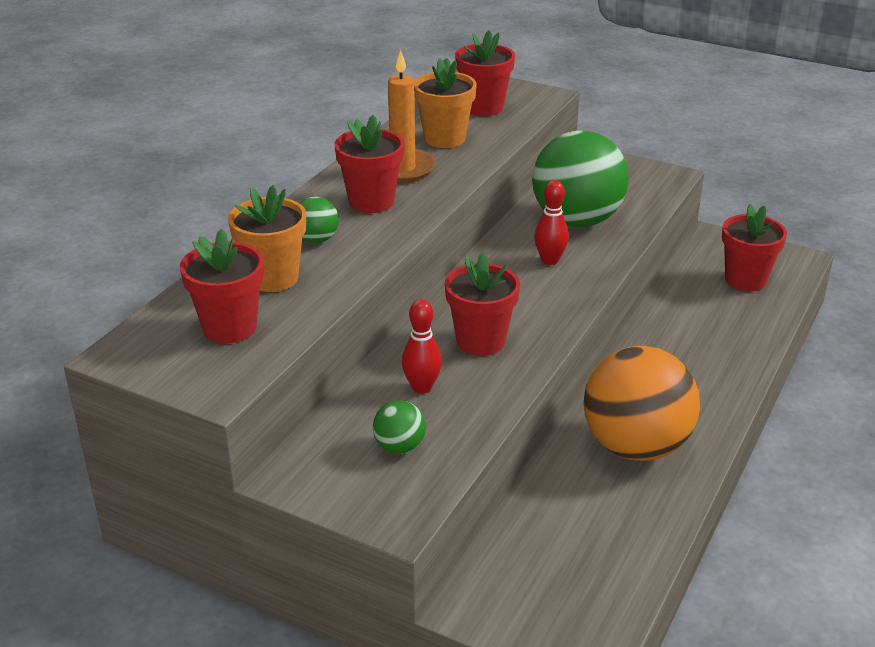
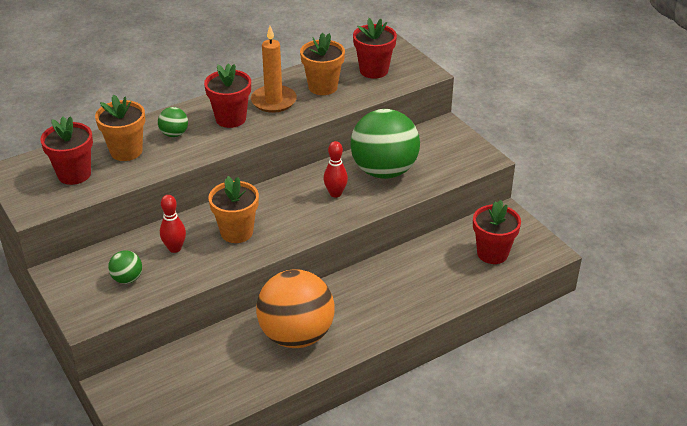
camera: 30 degrees right, 5 degrees up
(480, 341) = (236, 232): red flower pot -> orange flower pot

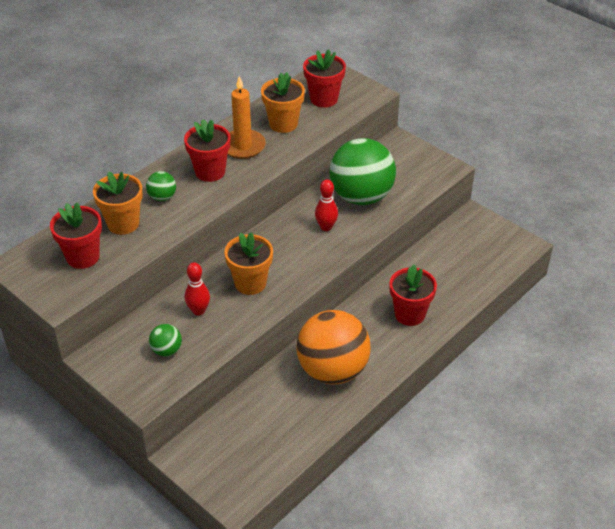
camera: 15 degrees left, 5 degrees up
(492, 253) = (475, 256): red flower pot -> red flower pot (409, 314)

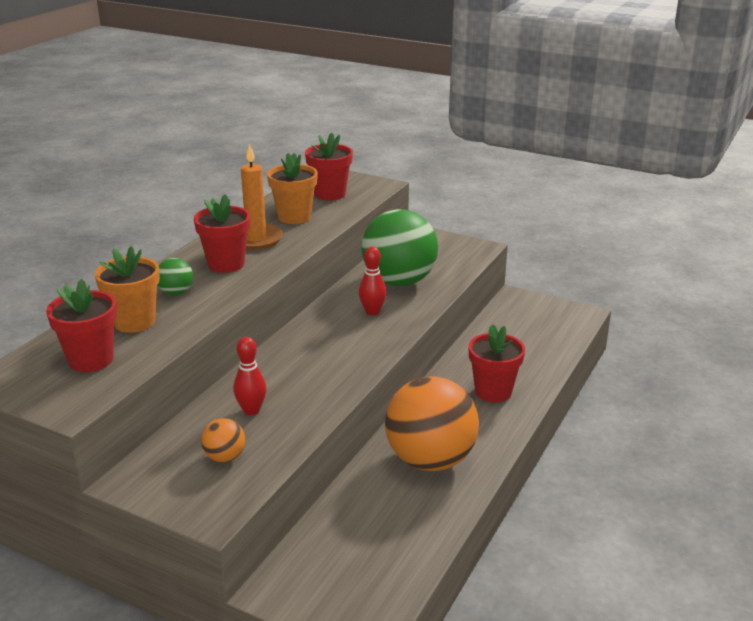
camera: 15 degrees left, 15 degrees down
(167, 350) = (225, 457): green ball -> orange ball
(250, 283) = (306, 374): orange flower pot -> none

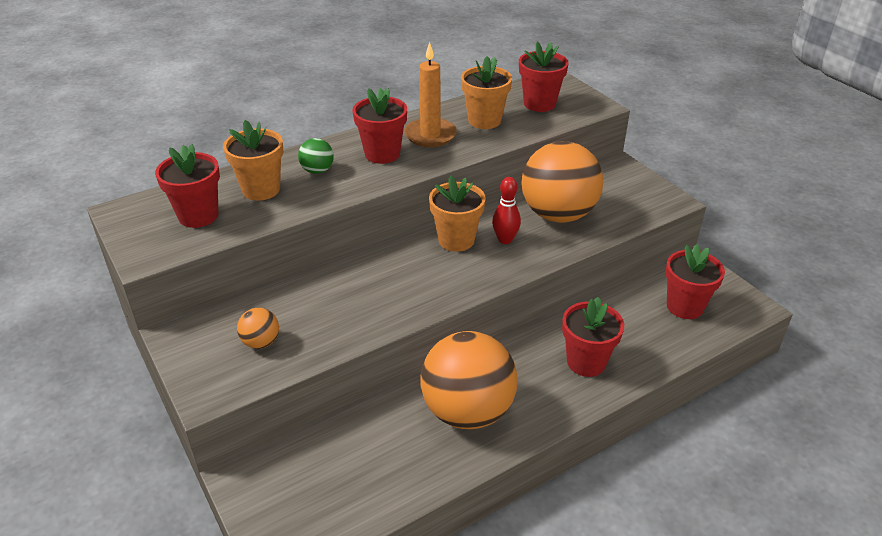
camera: 30 degrees right, 10 degrees up
(251, 410) = (319, 304): red bowling pin -> none
(330, 324) = (456, 240): none -> orange flower pot
(399, 281) = (558, 214): green ball -> orange ball
(533, 329) = (684, 306): none -> red flower pot

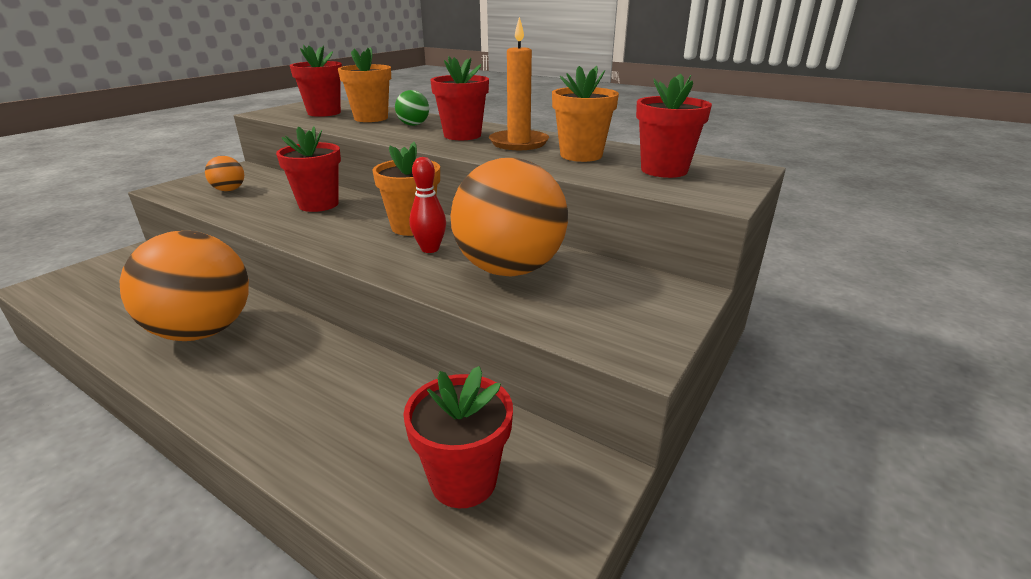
camera: 65 degrees right, 10 degrees down
(586, 362) = (297, 397): red flower pot -> red flower pot (318, 204)

